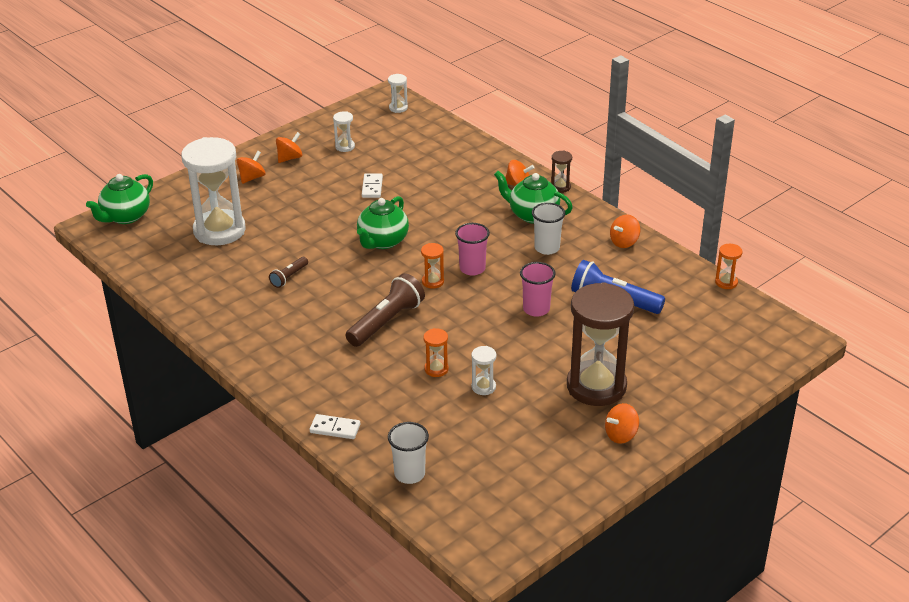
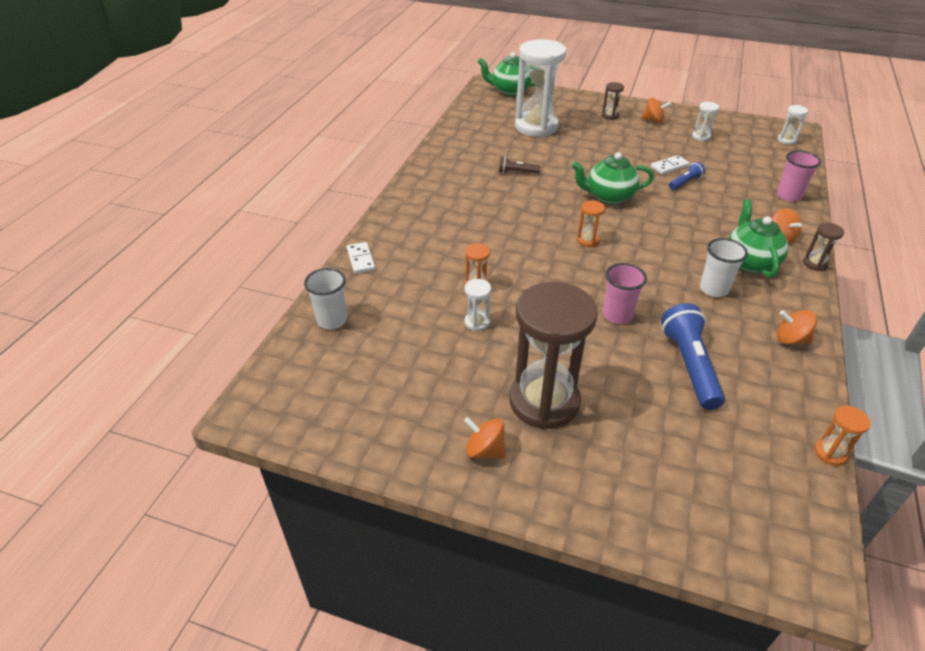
camera: 60 degrees right, 5 degrees up
(252, 178) = (610, 116): orange spinning top -> brown hourglass
(386, 322) = (511, 236): brown flashlight -> none
(403, 191) = (685, 182): none -> blue flashlight
(472, 269) = (630, 255): pink cup -> pink cup (789, 195)

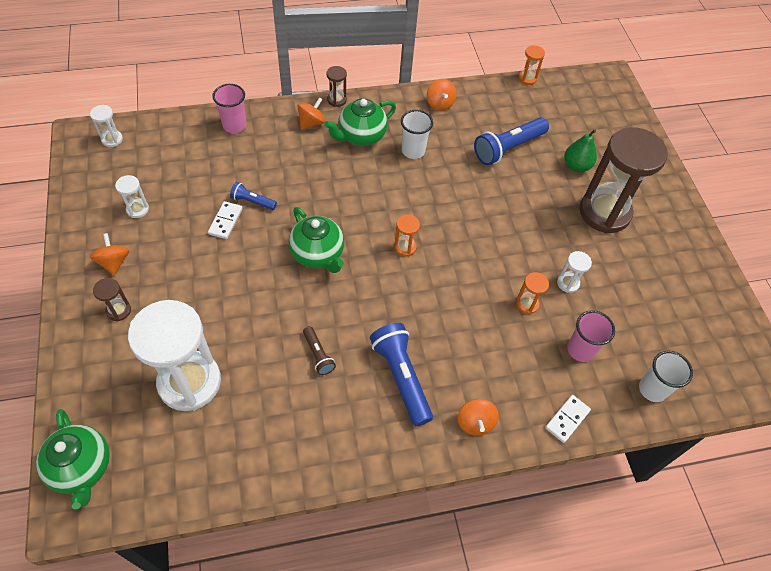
camera: 125 degrees left, 15 degrees up
(468, 199) = (401, 377): none -> blue flashlight
(484, 450) = (667, 228): orange spinning top -> orange spinning top (475, 422)
(617, 315) = (488, 199): pink cup -> pink cup (580, 350)
(631, 415) = (576, 166): none -> green pear
(669, 166) = (225, 221): white domino -> white domino turned 75 degrees clockwise

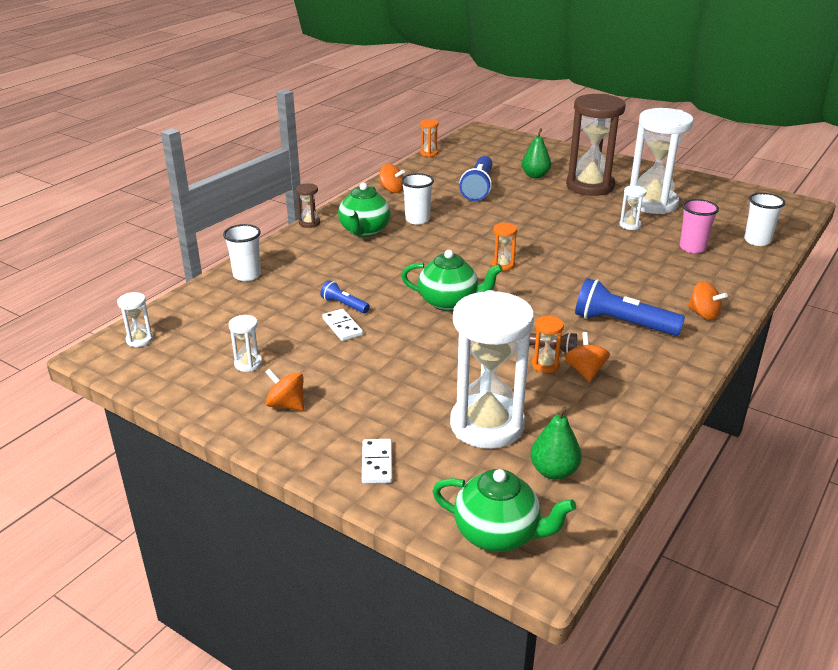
camera: 40 degrees left, 25 degrees down
(118, 310) = (347, 428): brown hourglass -> none
(172, 455) = (554, 471): none -> green pear
(234, 125) = (247, 275): pink cup -> white cup
(252, 201) = (344, 305): blue flashlight -> blue flashlight turned 60 degrees clockwise
(311, 123) = (311, 243): orange spinning top -> orange spinning top (585, 371)
(527, 304) = (626, 247): orange hourglass -> orange hourglass (545, 365)
(567, 419) = (744, 280): white domino -> white domino (377, 463)
(628, 273) = (652, 203): none -> white hourglass

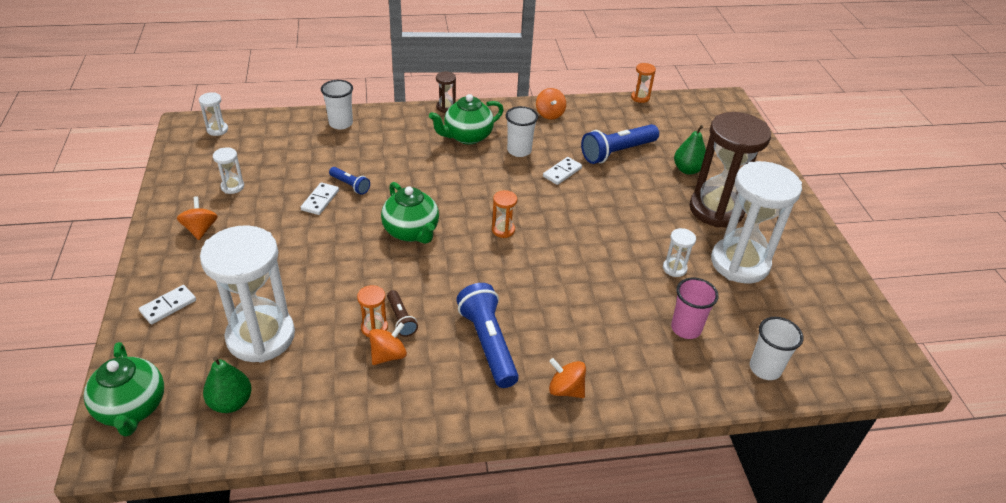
camera: 45 degrees right, 10 degrees up
(344, 305) = (350, 185): blue flashlight -> blue flashlight turned 135 degrees clockwise
(470, 216) = (562, 172): none -> white domino
(703, 314) = (565, 389): orange spinning top -> orange spinning top turned 120 degrees clockwise

